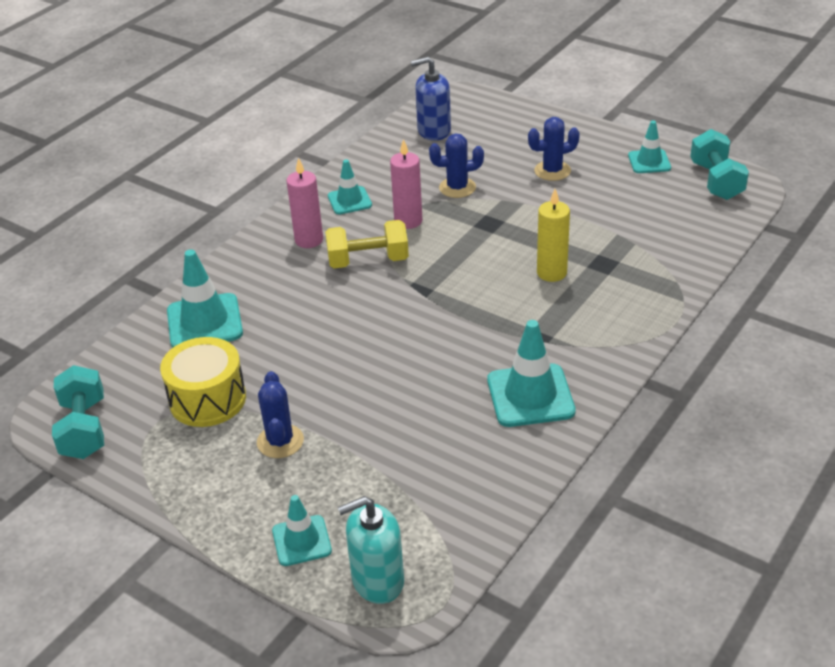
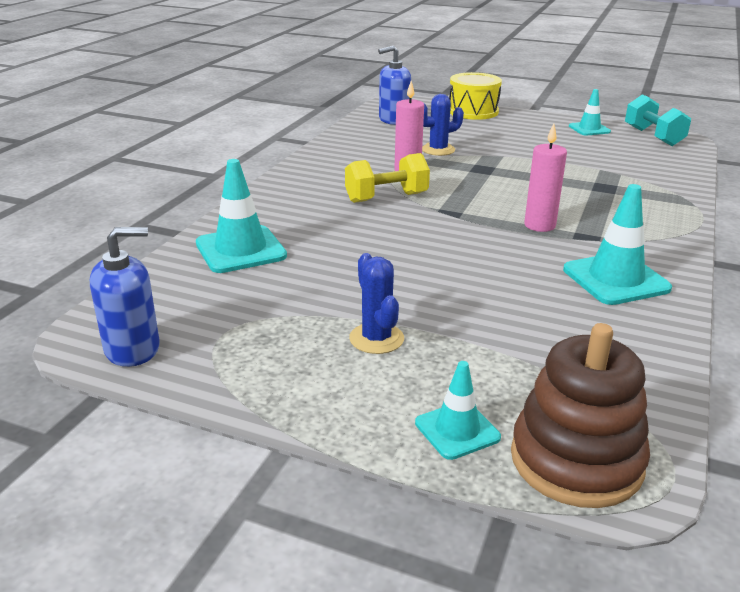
camera: 15 degrees left, 10 degrees down
(84, 429) = (132, 349): turquoise dumbbell -> blue soap dispenser
(207, 399) = (273, 310): yellow drum -> yellow drum (473, 111)
(309, 240) = (319, 187): pink candle -> pink candle (539, 225)
(349, 201) = (344, 162): turquoise traffic cone -> none
(377, 580) = (576, 460): turquoise soap dispenser -> brown stacking toy
(551, 273) = (564, 195): yellow candle -> none
(552, 171) = (513, 137): blue cactus -> none

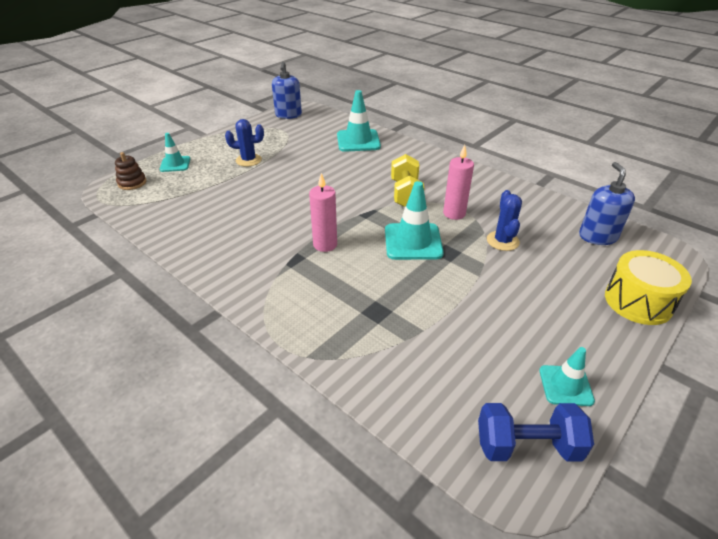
camera: 110 degrees right, 10 degrees up
(576, 460) = (132, 183): brown stacking toy -> brown stacking toy, size x0.51
(615, 279) = (233, 248): turquoise traffic cone -> turquoise traffic cone (413, 242)
(653, 137) = (527, 446): turquoise dumbbell -> blue dumbbell

